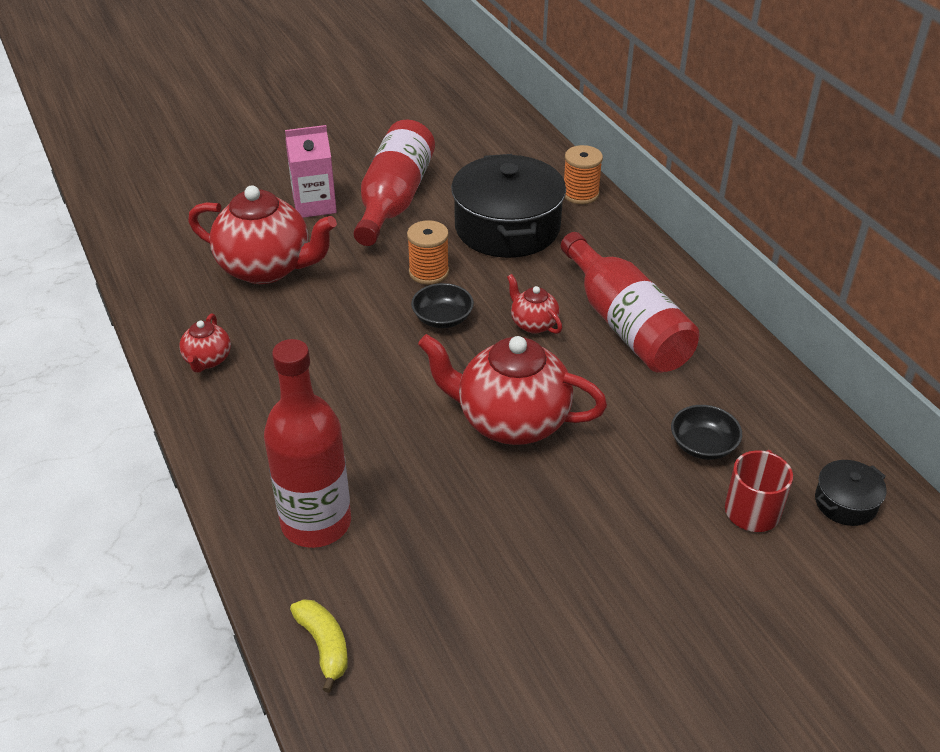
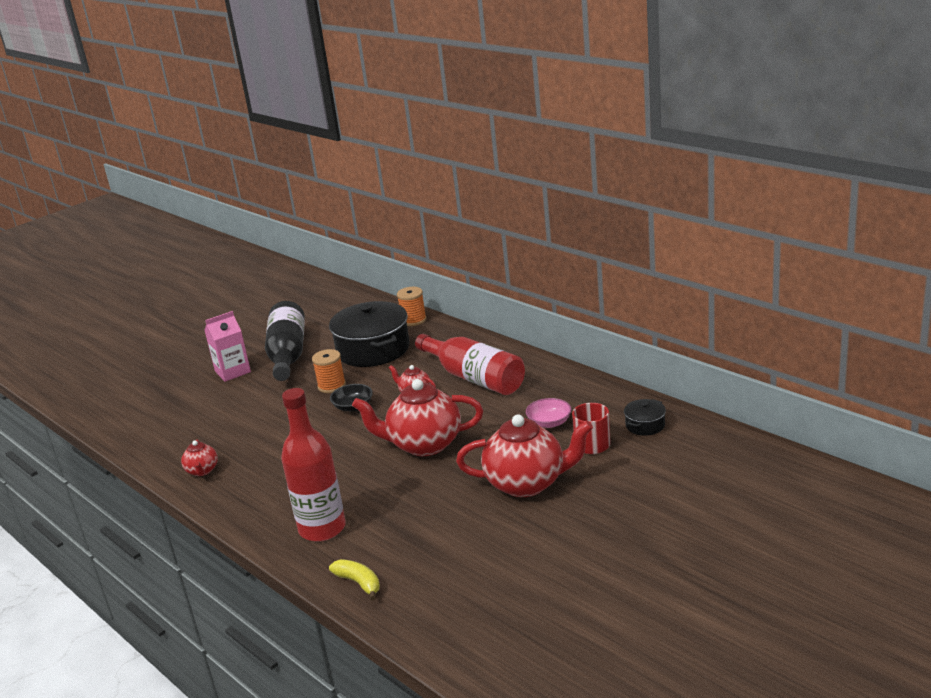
camera: 15 degrees left, 15 degrees down
(267, 268) = (217, 413): red teapot -> red teapot (527, 483)
(394, 199) = (288, 355): red bottle -> black bottle
(703, 445) = (549, 422): black bowl -> pink bowl

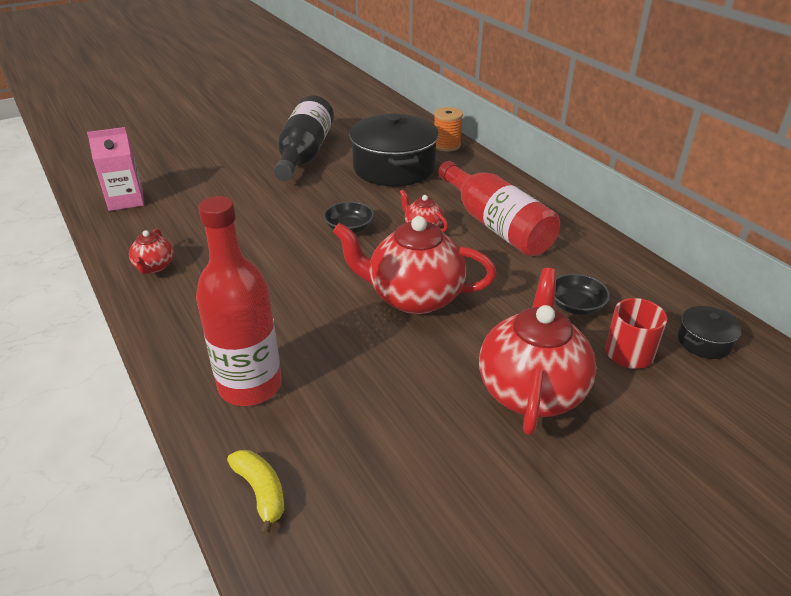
camera: 10 degrees right, 10 degrees up
(232, 371) = (242, 160): pink carton -> pink carton (126, 200)
(331, 386) = (335, 198): orange spool -> none
(527, 483) = (531, 390): red teapot -> red teapot turned 90 degrees counterclockwise
(549, 422) = (576, 306): pink bowl -> black bowl

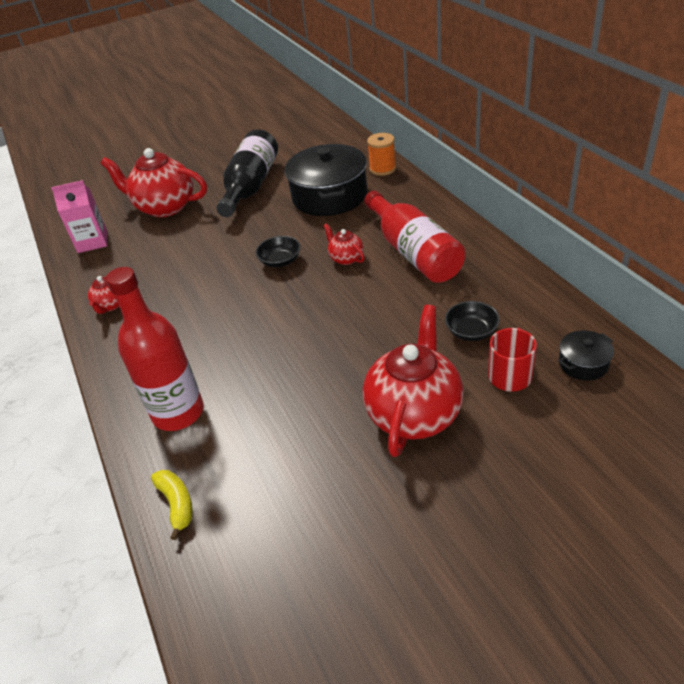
camera: 10 degrees right, 5 degrees up
(413, 297) = (326, 327): red teapot -> red teapot (165, 207)

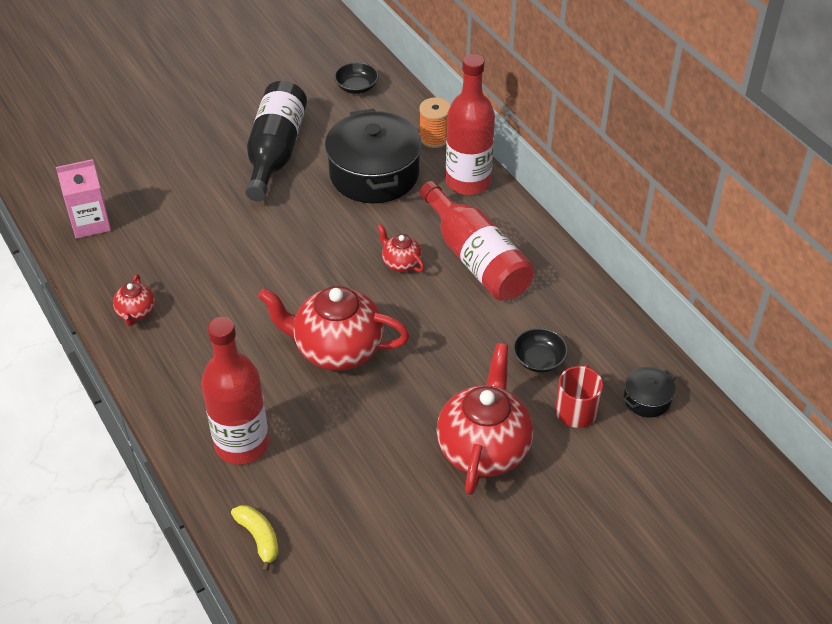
camera: 10 degrees left, 5 degrees up
(165, 207) = (171, 177): red teapot -> red teapot (336, 349)
(280, 261) = (326, 263): black bowl -> black bowl (356, 87)
(409, 197) = (468, 182): none -> red bottle

